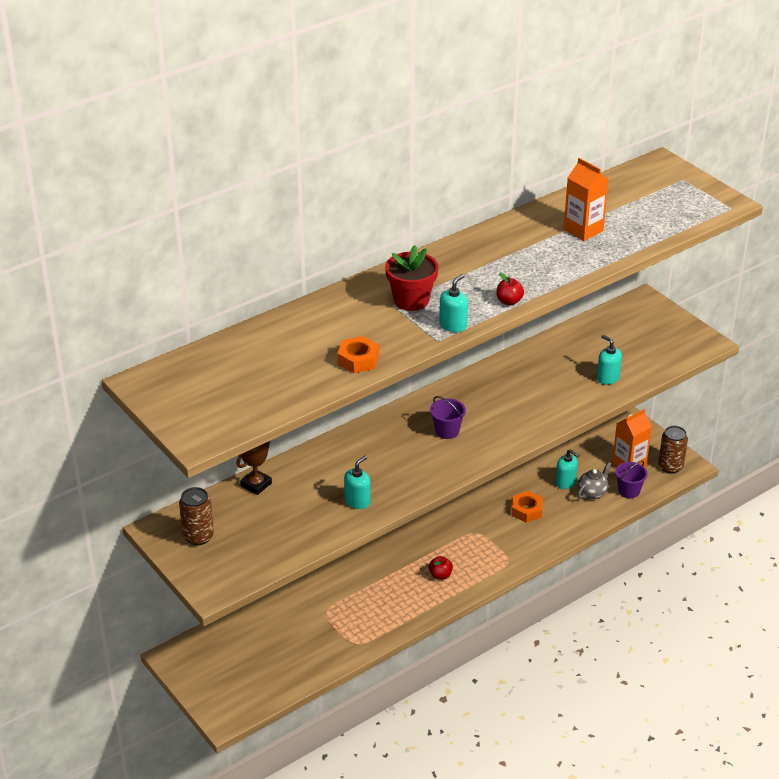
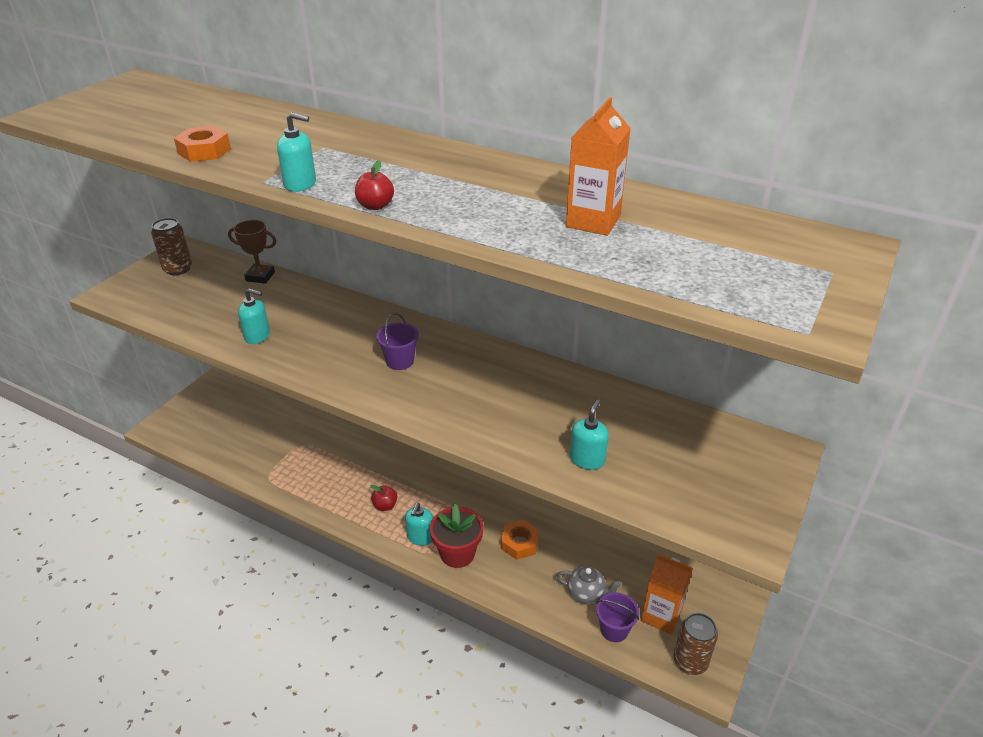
camera: 65 degrees right, 0 degrees up
(411, 300) = (339, 154): red flower pot -> red flower pot (457, 553)
(565, 482) = (587, 563): turquoise soap dispenser -> turquoise soap dispenser (420, 537)

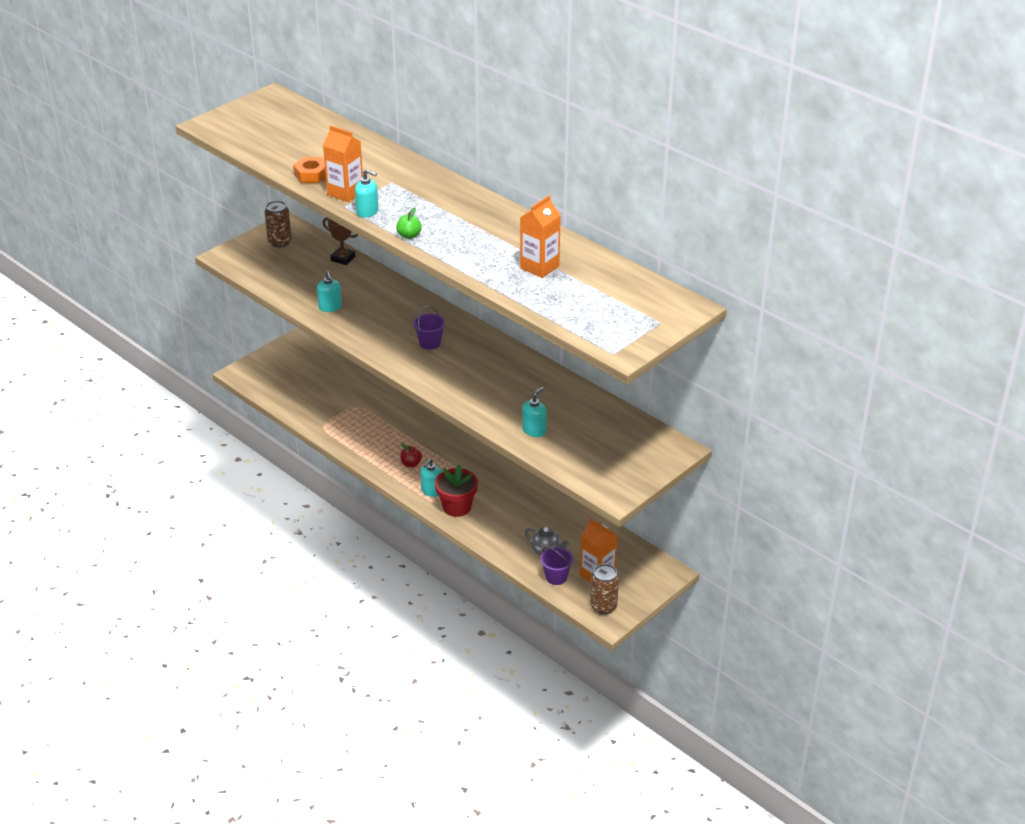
camera: 15 degrees right, 0 degrees up
(257, 336) = (330, 307): turquoise soap dispenser -> turquoise soap dispenser turned 45 degrees clockwise
(260, 166) = (345, 193): none -> orange carton
(375, 206) = (409, 235): red apple -> green apple
(519, 543) = (509, 509): orange nut -> none

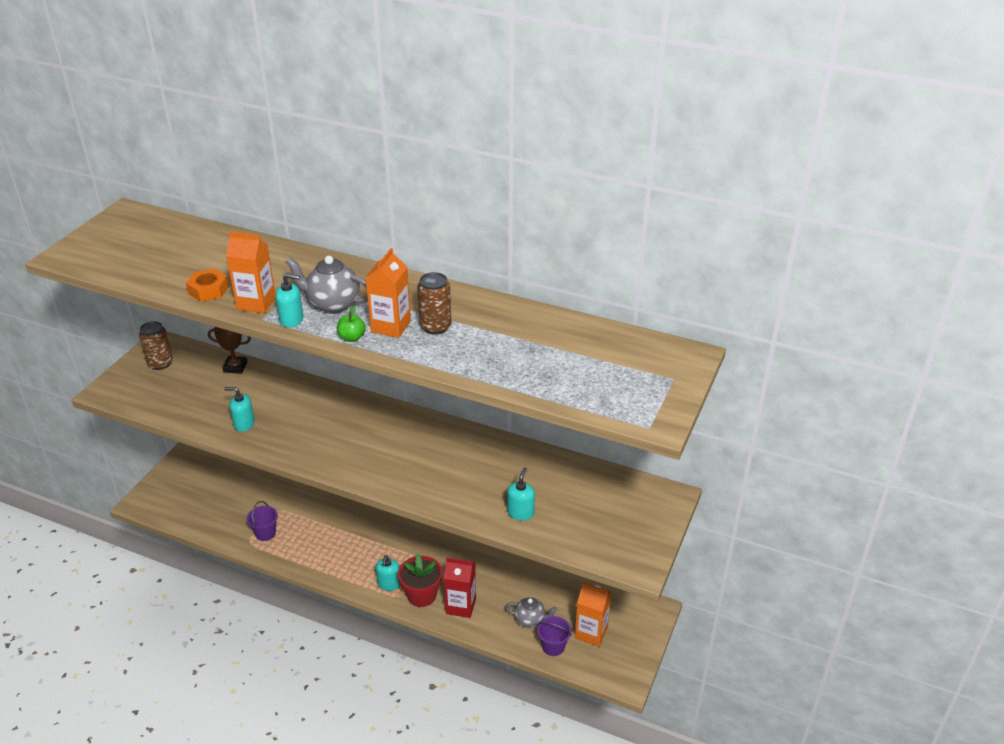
camera: 20 degrees left, 0 degrees up
(330, 307) = (244, 424): turquoise soap dispenser -> turquoise soap dispenser turned 135 degrees clockwise
(407, 206) = (332, 304): none -> grey teapot
(411, 464) = (356, 559): red apple -> none
(430, 343) = (367, 439): purple bucket -> purple bucket (265, 533)
(488, 524) = (461, 606): none -> red carton
(539, 267) = (511, 344): orange carton -> orange carton (391, 326)
(603, 606) = (613, 666): brown can -> brown can (435, 327)

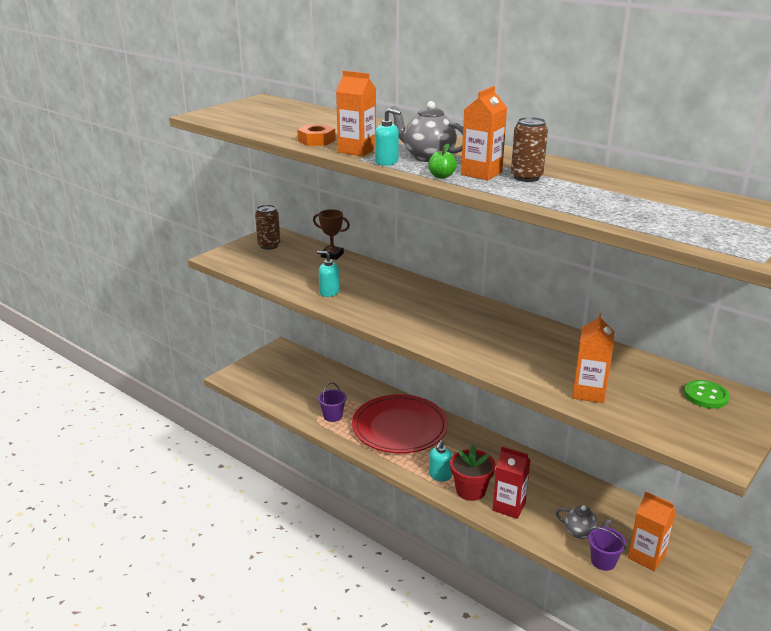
camera: 15 degrees right, 10 degrees down
(339, 535) = (399, 428): none -> red plate
(520, 512) = (588, 392): turquoise soap dispenser -> orange carton
(624, 496) = (706, 396): none -> green button

